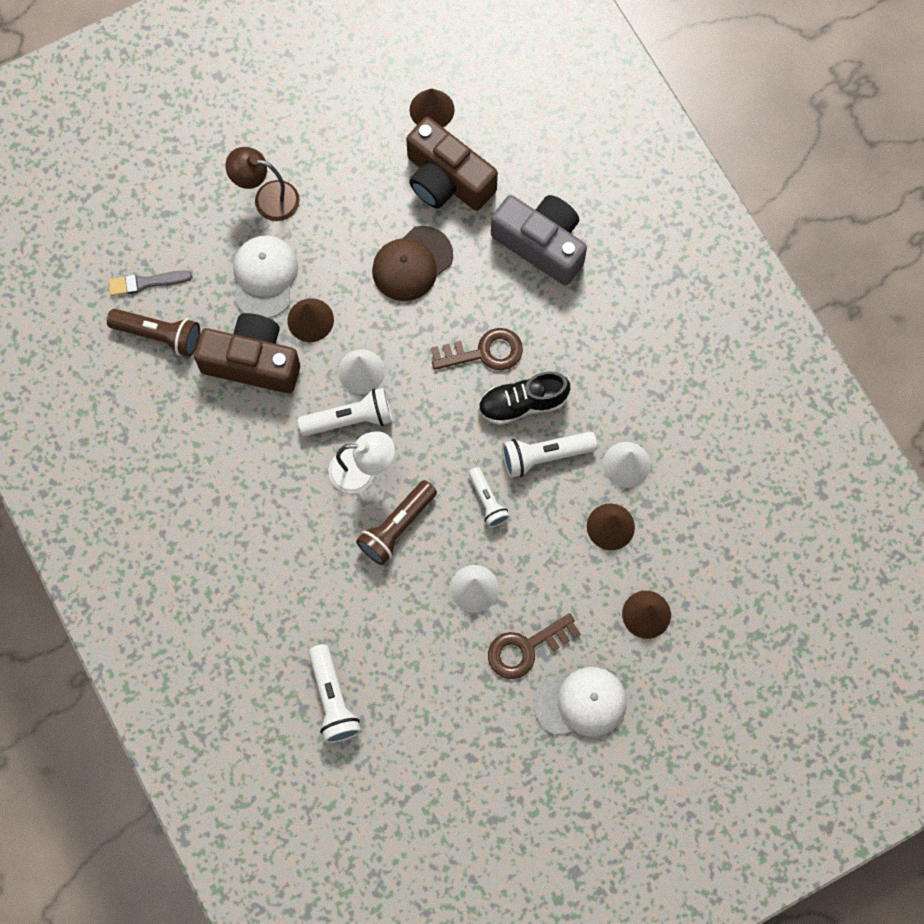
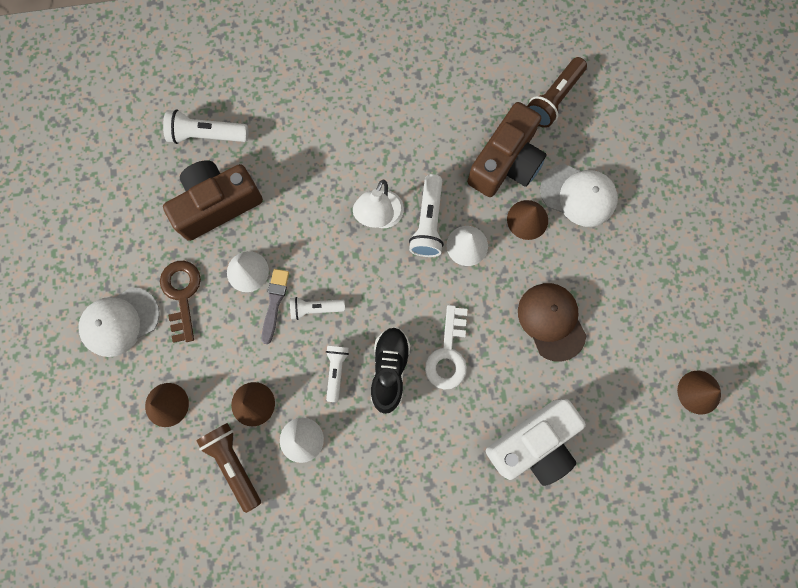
camera: 110 degrees right, 5 degrees up
(146, 282) = (603, 102): grey brush -> grey brush (274, 302)
(267, 198) = (651, 220): brown lamp -> none
(396, 527) = (323, 228): brown flashlight -> brown flashlight (234, 463)
(447, 179) = (624, 380): brown camera -> brown camera (217, 204)
(484, 352) = (448, 354): brown key -> white key
(541, 244) = (533, 443): grey camera -> white camera
(544, 456) = (336, 371): white flashlight -> white flashlight, size x0.66
(580, 702) = (120, 322): white cap -> white cap turned 45 degrees clockwise

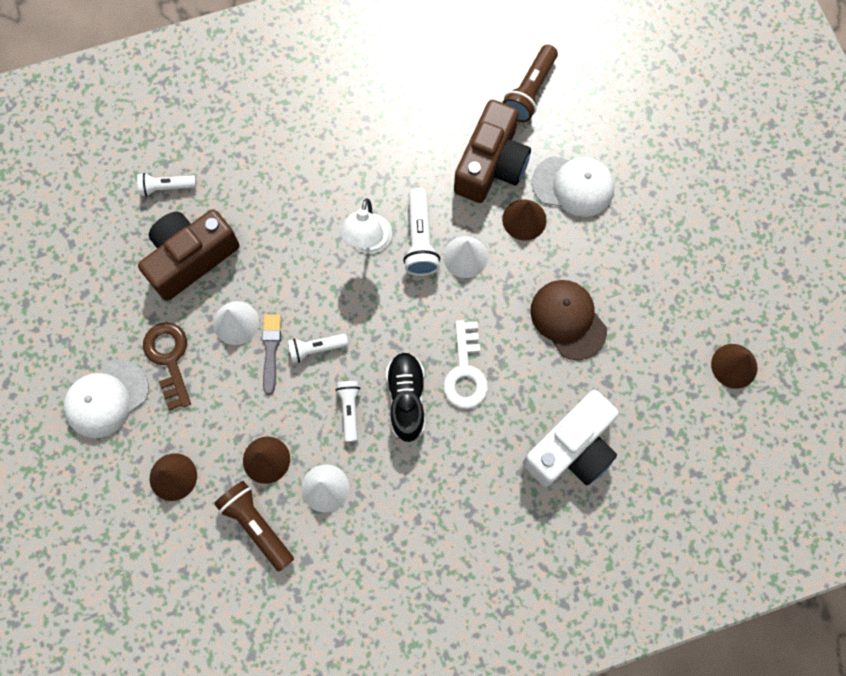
camera: 10 degrees left, 5 degrees down
(206, 135) = (166, 187): white flashlight -> white flashlight, size x0.66

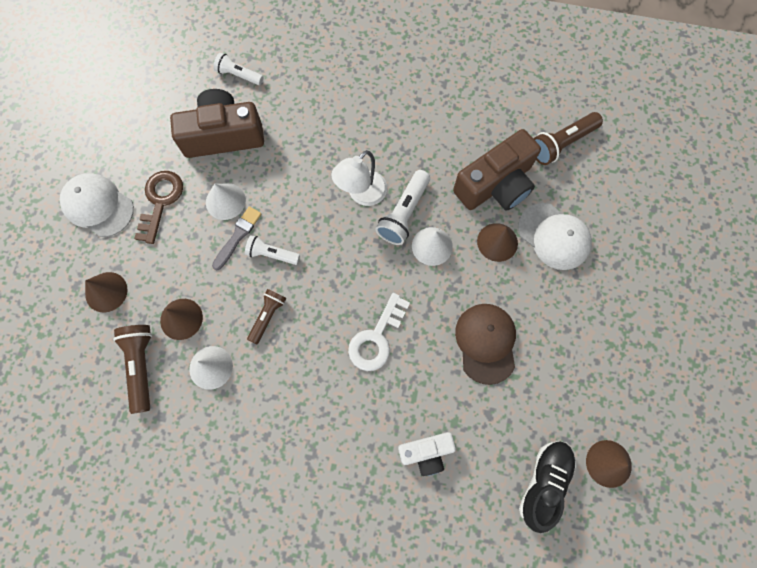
camera: 30 degrees right, 0 degrees up
(106, 398) = (98, 206): white cap -> white cap turned 45 degrees clockwise
(350, 410) = (268, 316): white flashlight -> brown flashlight
(406, 399) = (317, 333): black shoe -> black shoe (544, 482)
(572, 448) = (426, 452): white camera -> white camera, size x0.57

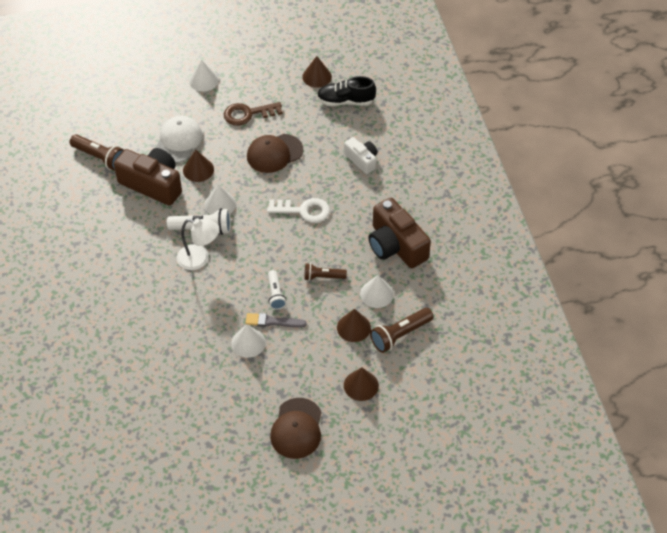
camera: 115 degrees left, 20 degrees down
(98, 206) = (297, 428): white cap -> brown cap
(160, 201) = (271, 386): brown key -> brown key (248, 114)
(223, 135) = (191, 371): brown camera -> brown camera (396, 245)
(239, 75) = (128, 386): white flashlight -> none
(653, 306) = (203, 80): none -> white cone

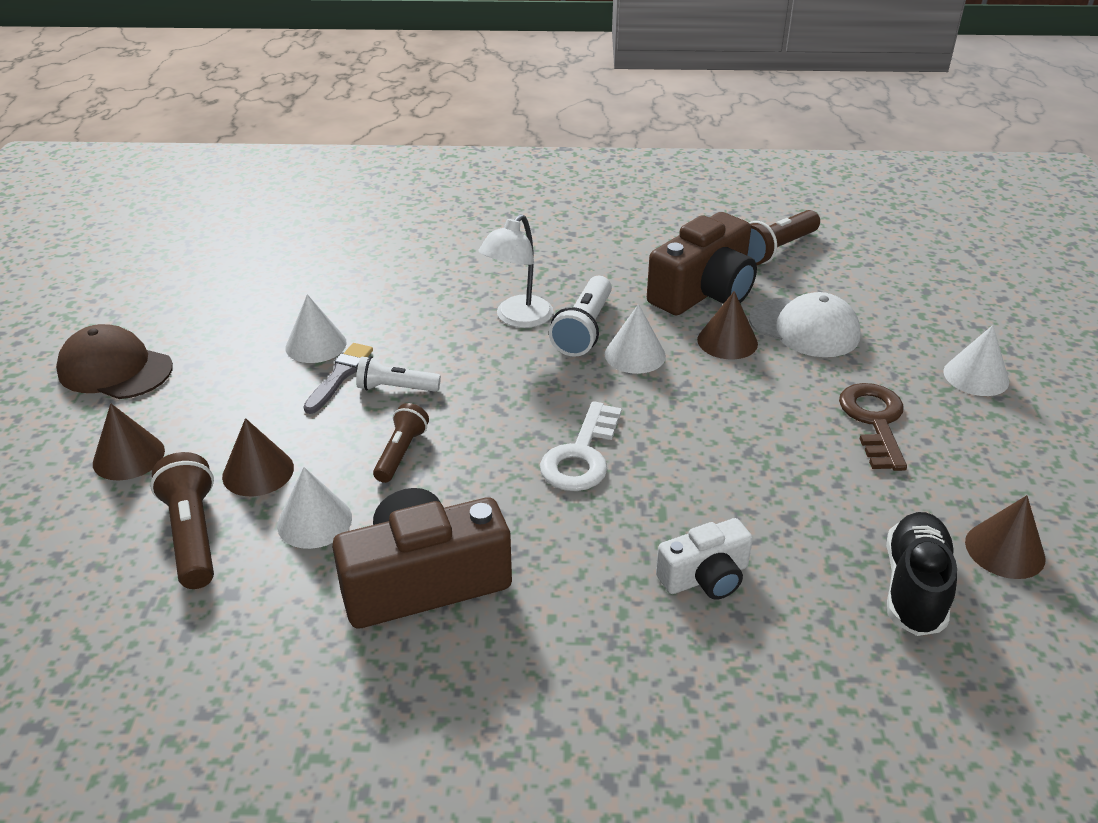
camera: 105 degrees right, 15 degrees down
(274, 153) = (752, 441): brown cap -> none

